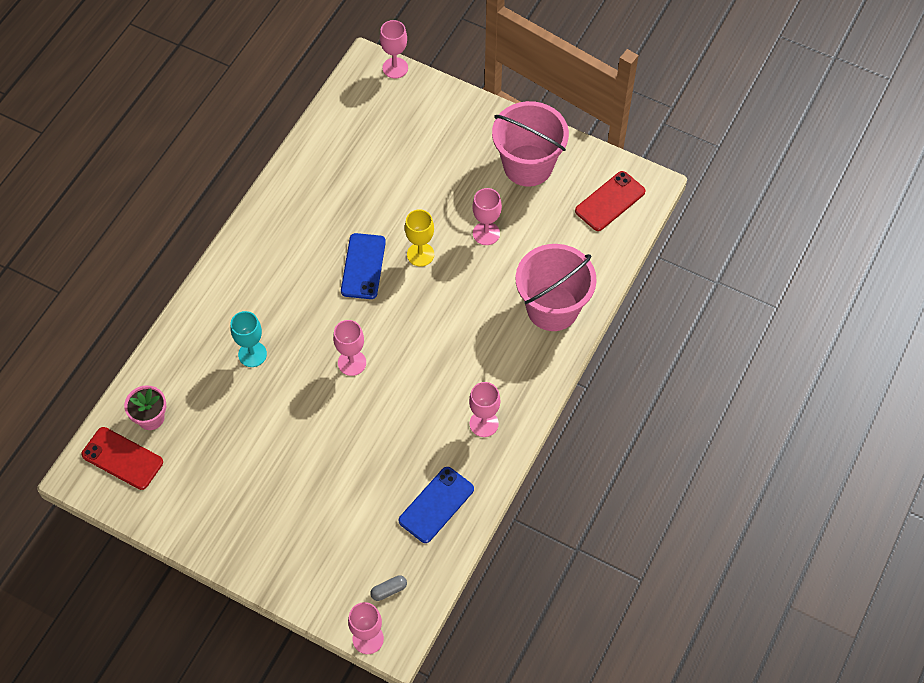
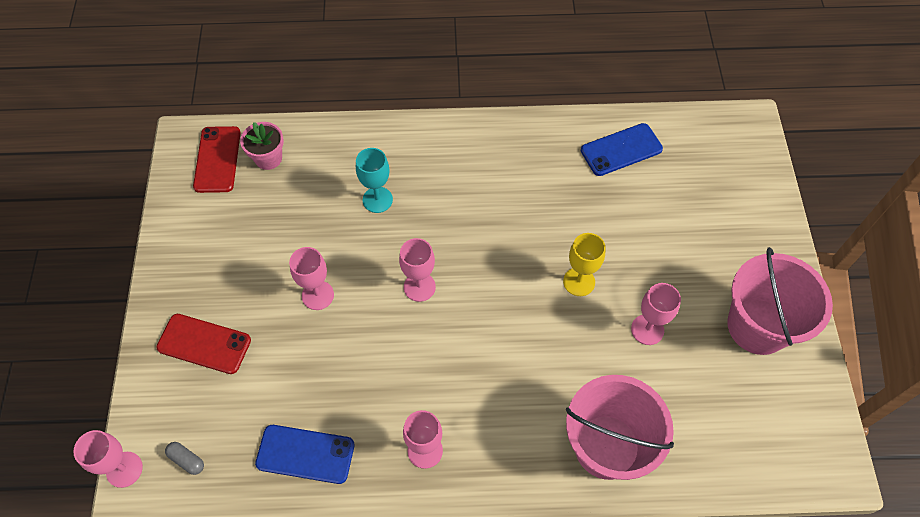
camera: 60 degrees right, 0 degrees up
(363, 266) = (530, 239): blue phone -> blue phone (621, 150)
(395, 68) = (766, 146): pink goblet -> pink goblet (317, 295)
(610, 201) = (782, 436): red phone -> red phone (204, 344)

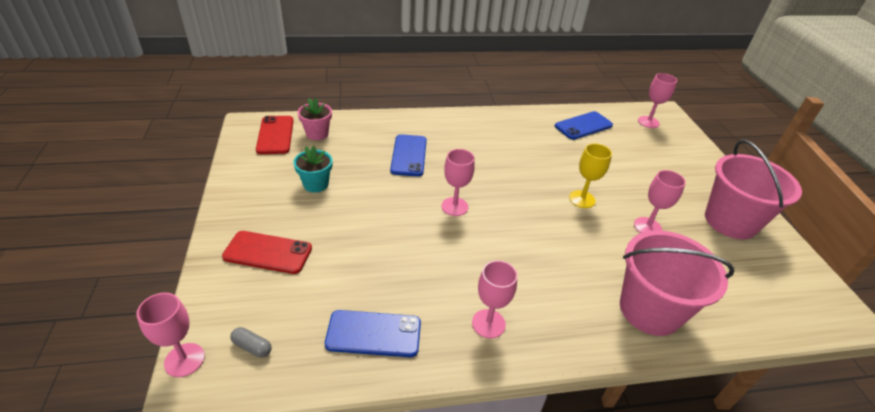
camera: 10 degrees left, 20 degrees down
(261, 245) = (316, 184): none -> turquoise flower pot
(317, 295) = (369, 215): pink goblet -> pink goblet (648, 122)
(377, 200) = (409, 155): turquoise goblet -> blue phone

